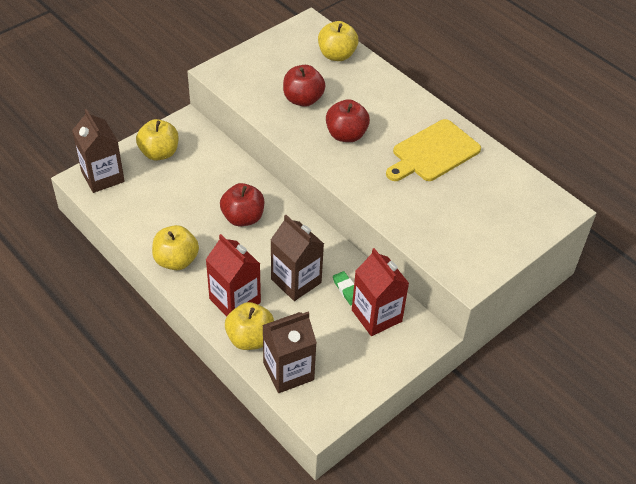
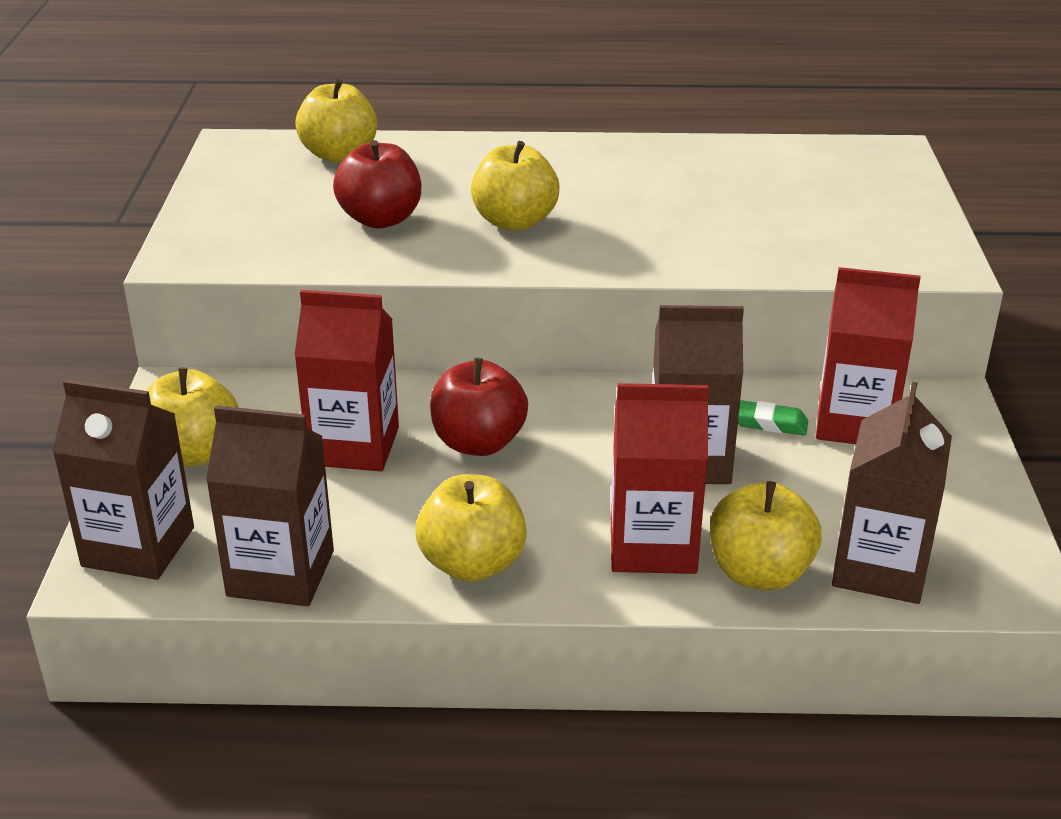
camera: 45 degrees left, 15 degrees down
(124, 218) = (281, 573): none -> brown carton
(205, 188) = (354, 446): none -> red carton
(346, 135) = (515, 222): red apple -> yellow apple
(433, 152) = (656, 179): yellow cutting board -> none

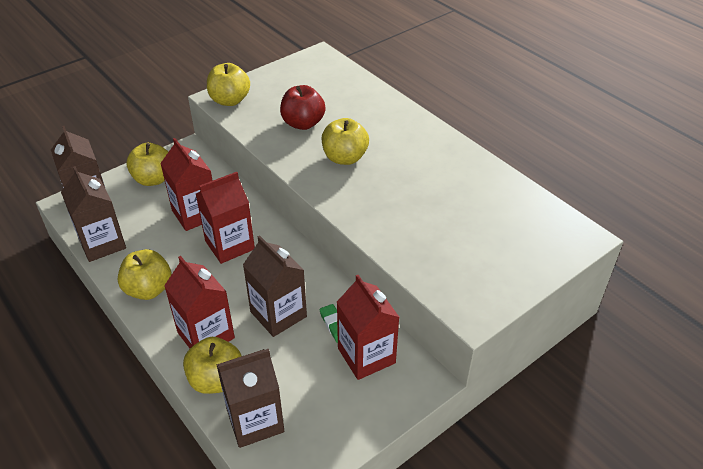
camera: 50 degrees right, 10 degrees up
(339, 155) = (344, 83): yellow apple -> yellow apple (230, 100)
(478, 443) = (230, 245): red apple -> red carton

